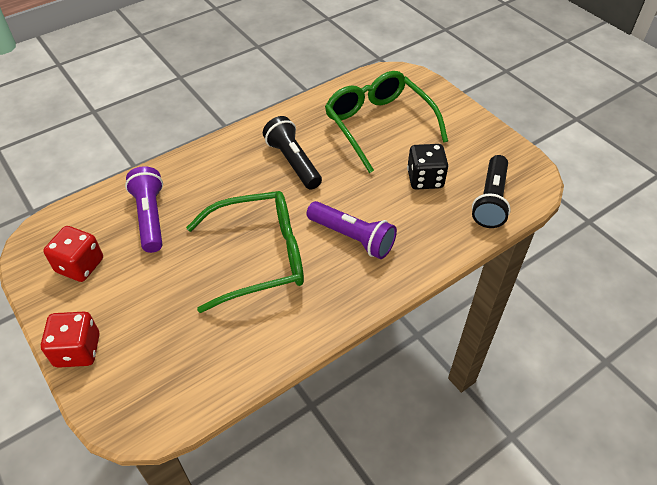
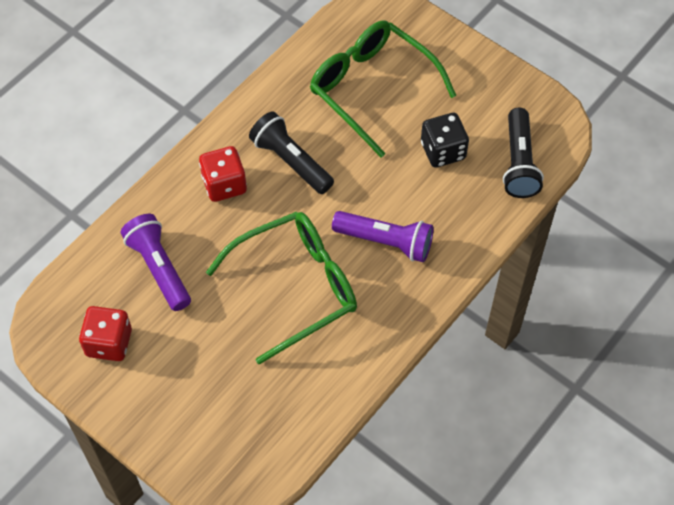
camera: 15 degrees left, 10 degrees up
(77, 350) = (152, 433): red dice -> red dice (224, 184)

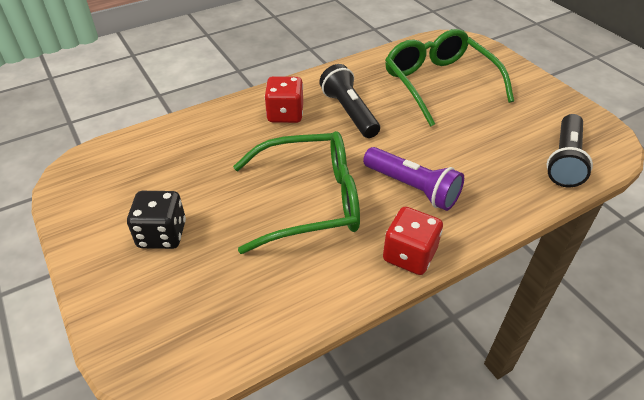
camera: 20 degrees right, 15 degrees down
(109, 343) = (117, 197): red dice -> red dice (409, 255)
(159, 268) = (196, 155): purple flashlight -> none
(443, 151) = (490, 136): black dice -> black dice (162, 234)

